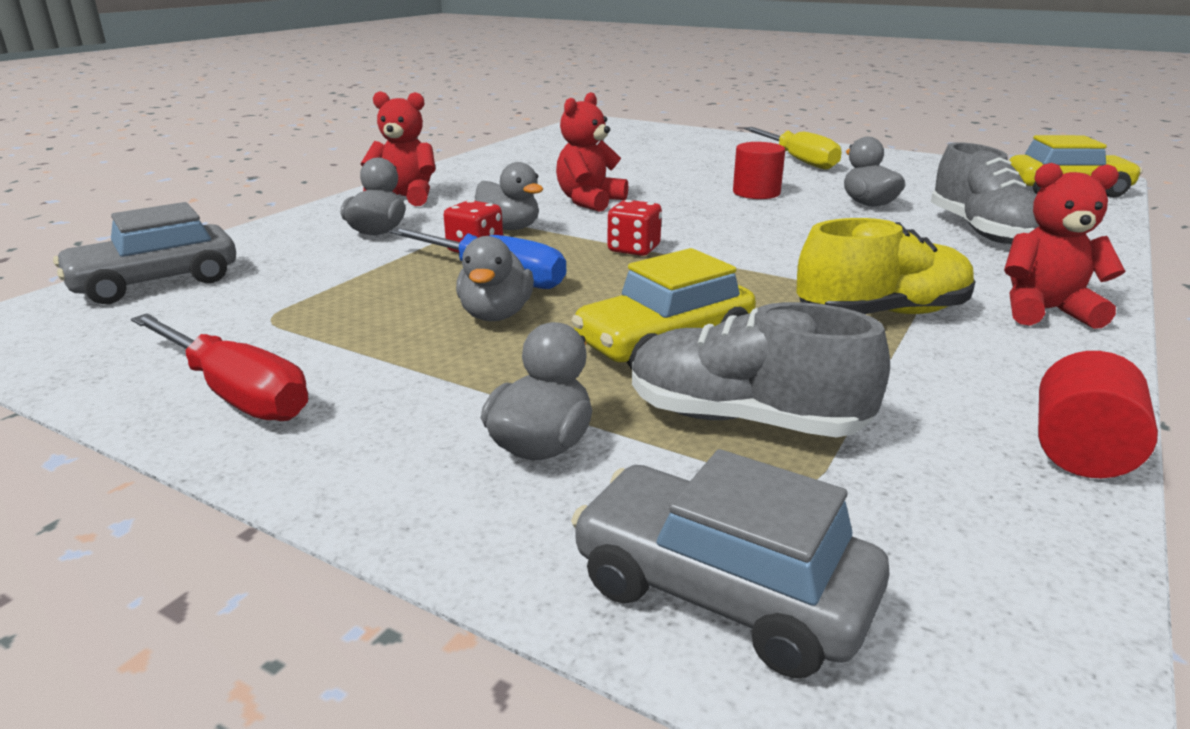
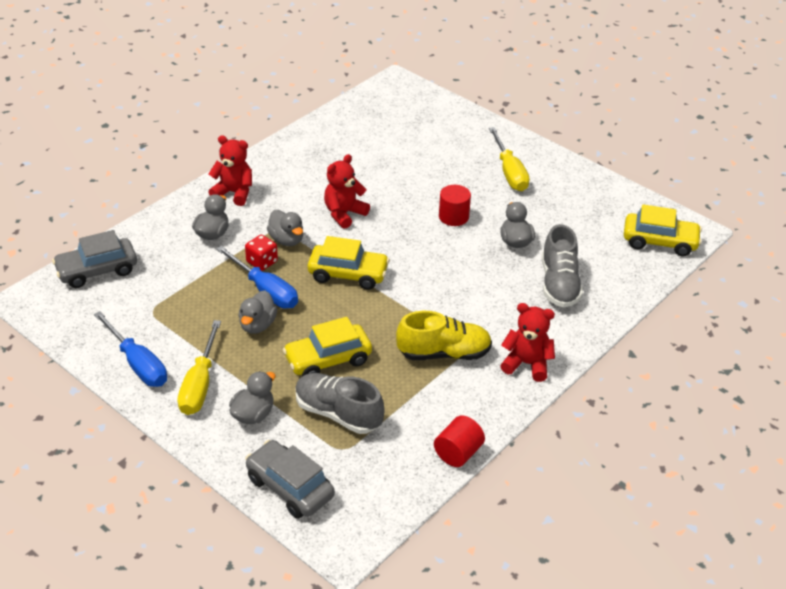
camera: 10 degrees right, 15 degrees up
(234, 392) = (138, 363): red screwdriver -> blue screwdriver
(392, 409) = (200, 384): none -> yellow screwdriver
(634, 249) = (348, 274): red dice -> yellow car

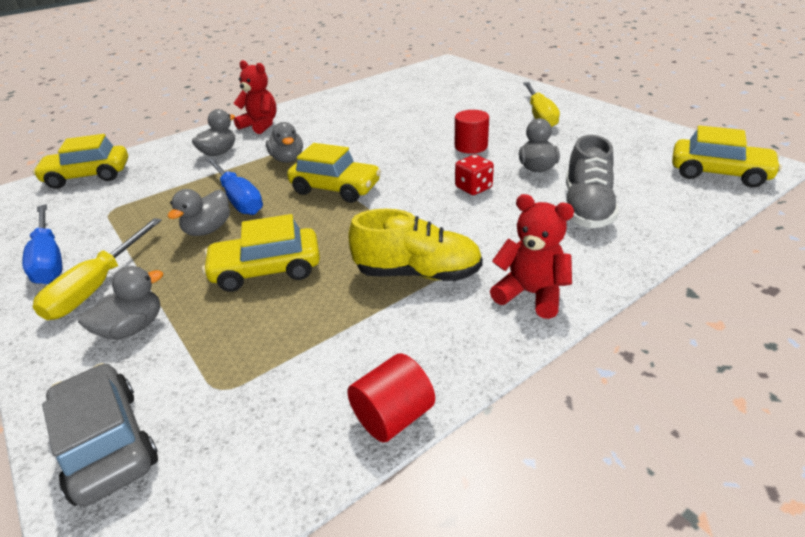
camera: 15 degrees right, 5 degrees down
(97, 270) = (88, 176): grey car -> yellow car
(262, 262) = (251, 175): red dice -> red dice (473, 188)
(338, 413) = (242, 337): grey shoe -> none
(344, 214) = (357, 142): red teddy bear -> none

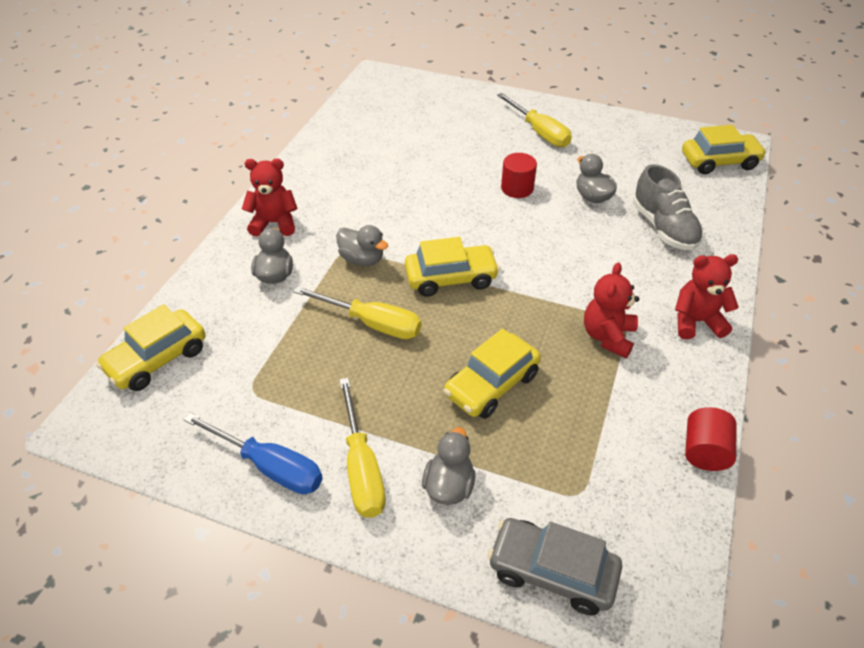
camera: 35 degrees left, 10 degrees up
(208, 229) = (387, 368): grey duck -> none
(239, 198) = (372, 323): blue screwdriver -> yellow screwdriver
(418, 273) = (607, 336): yellow shoe -> red teddy bear
(473, 188) = (565, 236): red dice -> none

